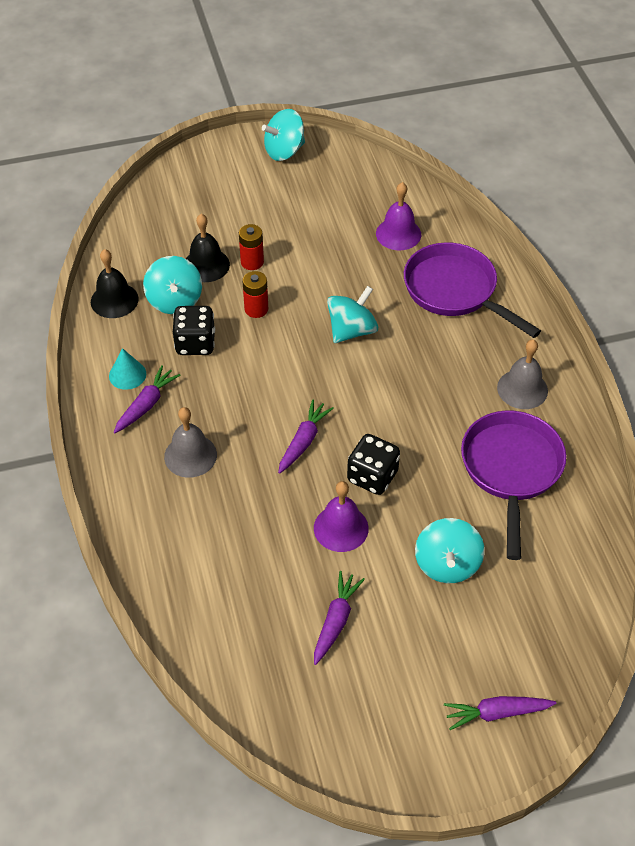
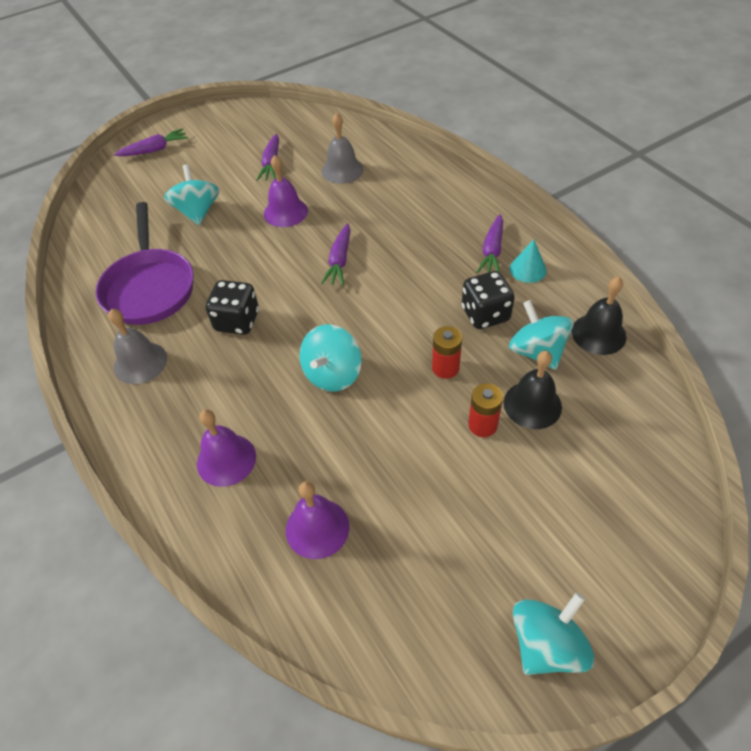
camera: 165 degrees right, 0 degrees up
(190, 455) = (429, 226): grey bell -> grey bell (342, 170)
(372, 476) = (271, 251): black dice -> black dice (237, 321)
(455, 291) = (226, 459): purple pan -> purple bell

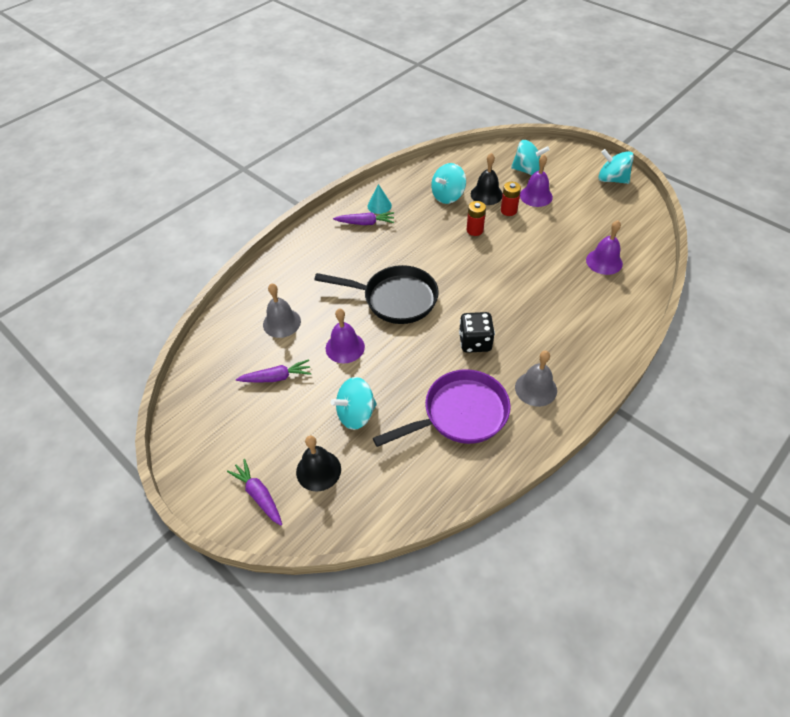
camera: 105 degrees left, 0 degrees up
(226, 459) = (586, 312): purple bell -> purple bell (536, 196)
(332, 374) = (500, 279): turquoise spinning top -> turquoise spinning top (527, 170)
(339, 260) = (395, 299): purple carrot -> black pan
(485, 314) = (425, 219): black dice -> none
(598, 334) = (425, 175): black bell -> black bell (318, 470)

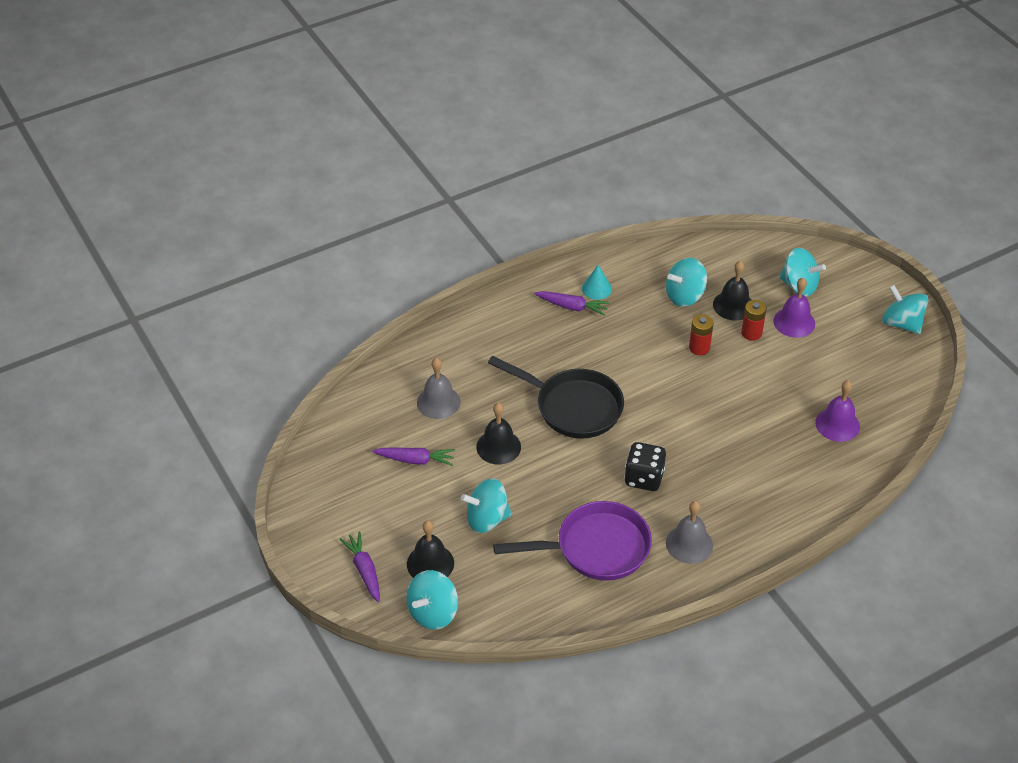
camera: 15 degrees right, 5 degrees down
(336, 519) = (433, 613): none -> turquoise spinning top
(345, 347) = (498, 447): purple bell -> black bell

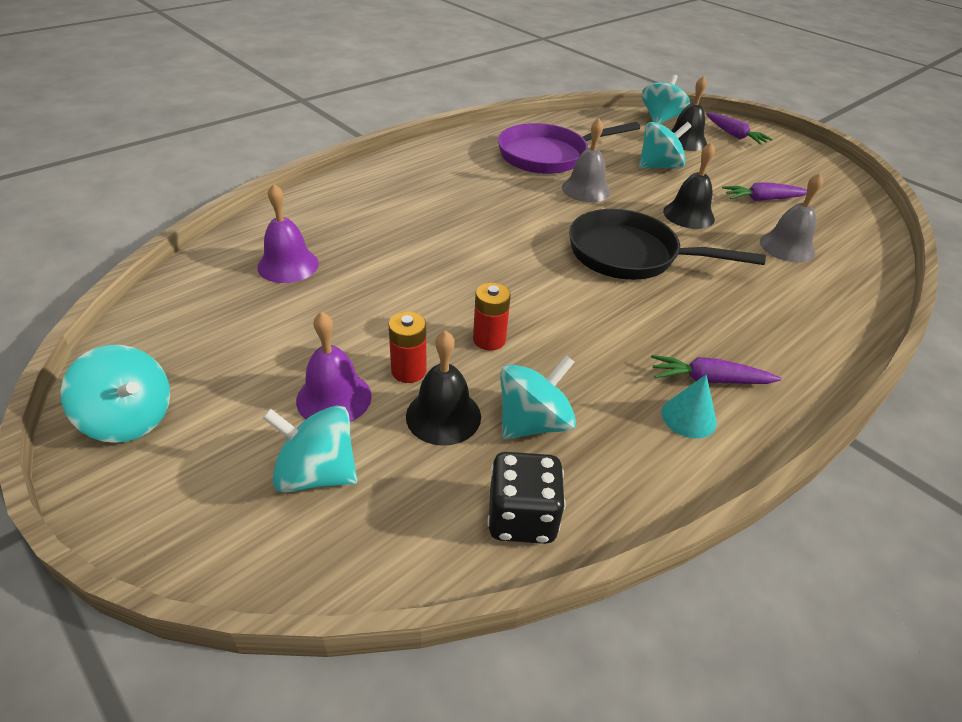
camera: 165 degrees right, 5 degrees down
(644, 478) = (521, 202): black dice -> black dice (522, 517)
(689, 544) = (461, 162): grey bell -> grey bell (586, 189)

